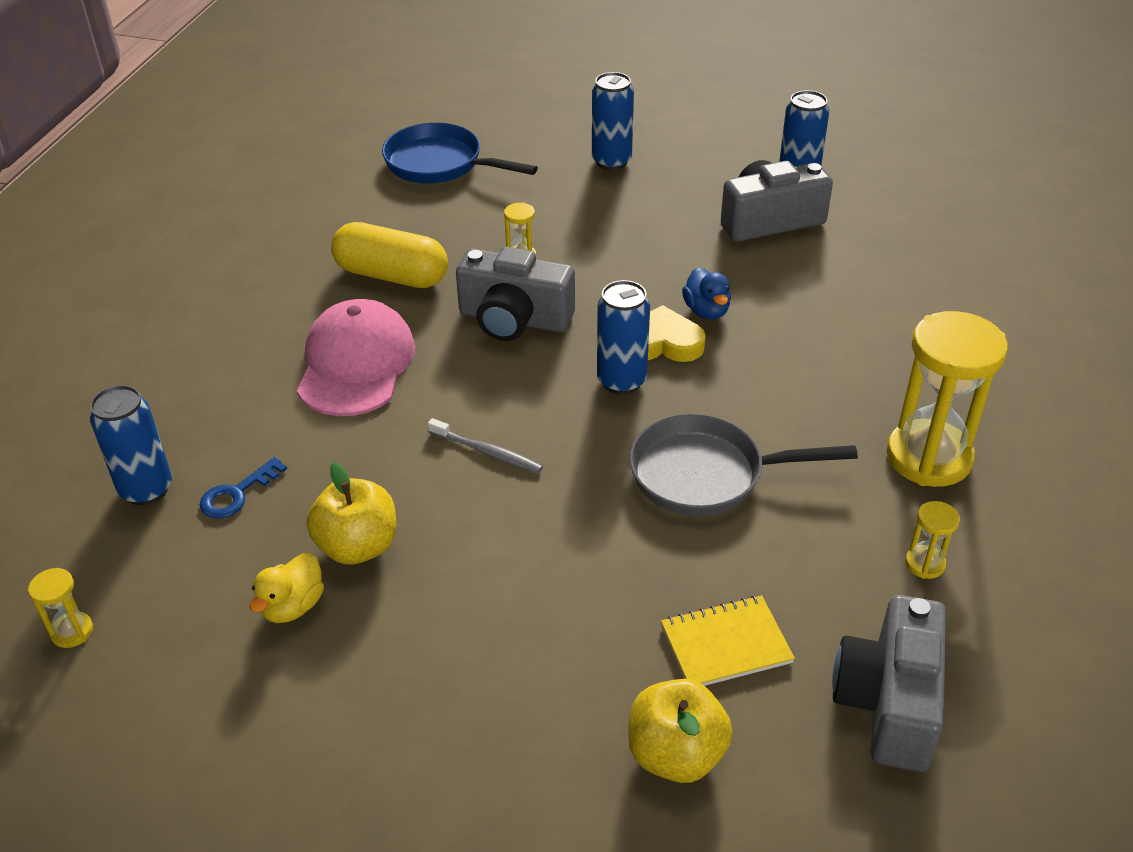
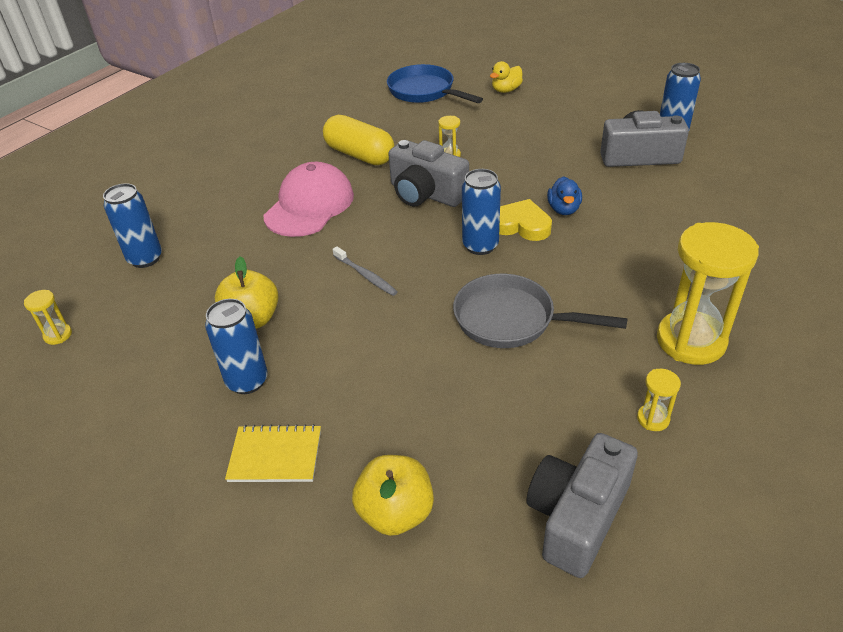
camera: 20 degrees right, 0 degrees up
(237, 494) = (196, 272): blue key -> none
(293, 606) = (192, 349): yellow duck -> yellow duck (506, 90)
(611, 161) = (541, 104): blue can -> blue can (247, 381)
(726, 644) = (470, 442): yellow notebook -> yellow notebook (275, 456)

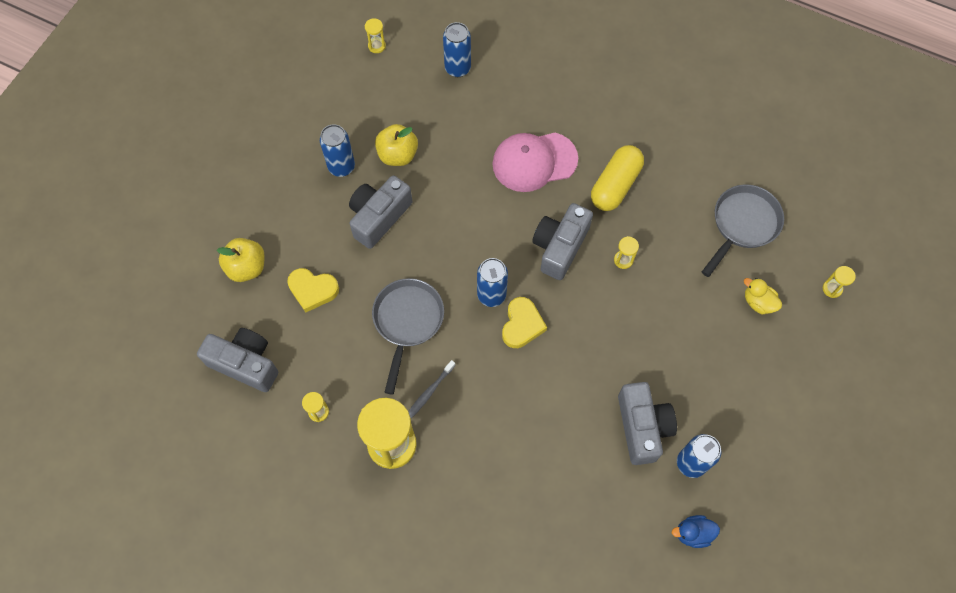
camera: 80 degrees right, 25 degrees up
(275, 456) = (284, 197): yellow notebook -> none
(309, 205) = (534, 161): pink cap -> pink cap turned 150 degrees clockwise
(345, 342) = (379, 217): none -> grey camera
(366, 276) = (449, 218): grey toothbrush -> grey toothbrush (429, 392)
(424, 91) = (743, 224): blue pan -> grey pan
(451, 421) = (313, 290): none -> yellow heart
(496, 58) = (832, 289): none -> yellow hourglass
(563, 209) = (547, 358): blue duck -> blue duck (693, 533)

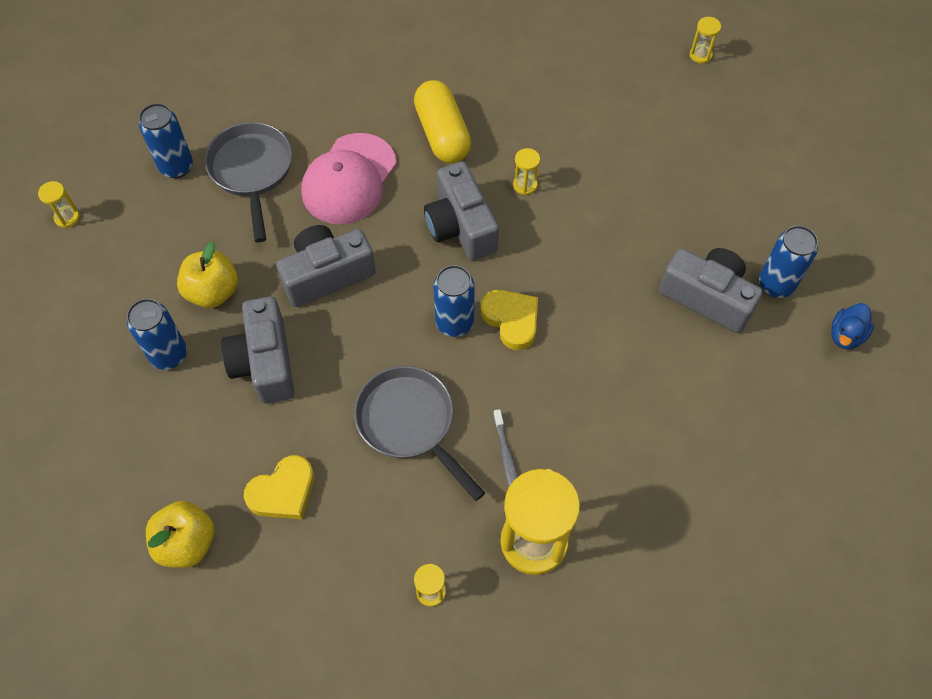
camera: 50 degrees left, 5 degrees down
(245, 363) = (302, 631): grey camera -> grey camera (327, 274)
(743, 224) = (579, 70): grey pan -> grey pan (252, 171)
(758, 302) = (664, 116): yellow duck -> none

